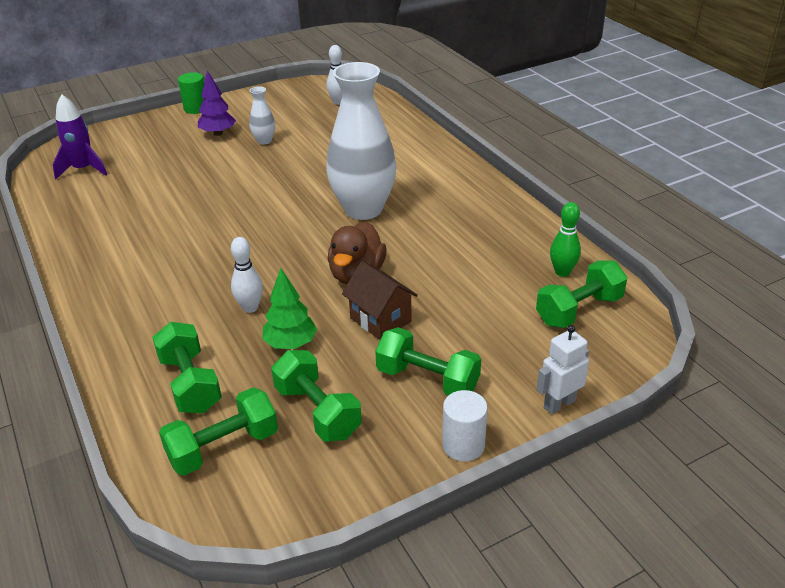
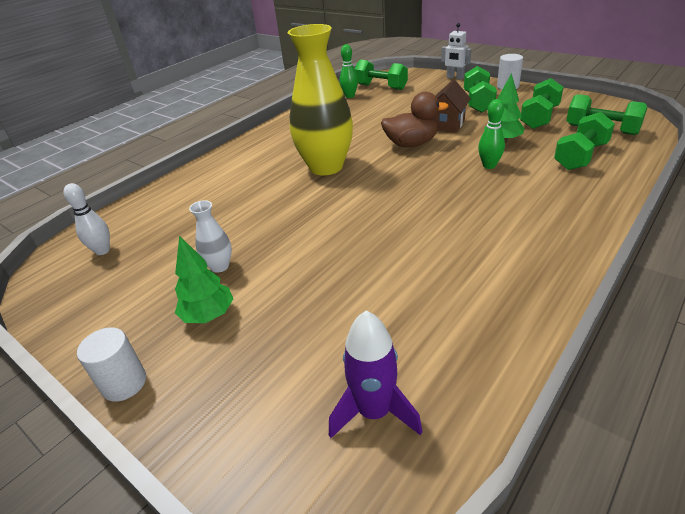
camera: 110 degrees left, 0 degrees up
(196, 108) = (124, 383): green cylinder -> white cylinder
(218, 133) = (209, 315): purple tree -> green tree
(250, 307) = (489, 166): white bowling pin -> green bowling pin
(363, 209) = (326, 167): white vase -> yellow vase

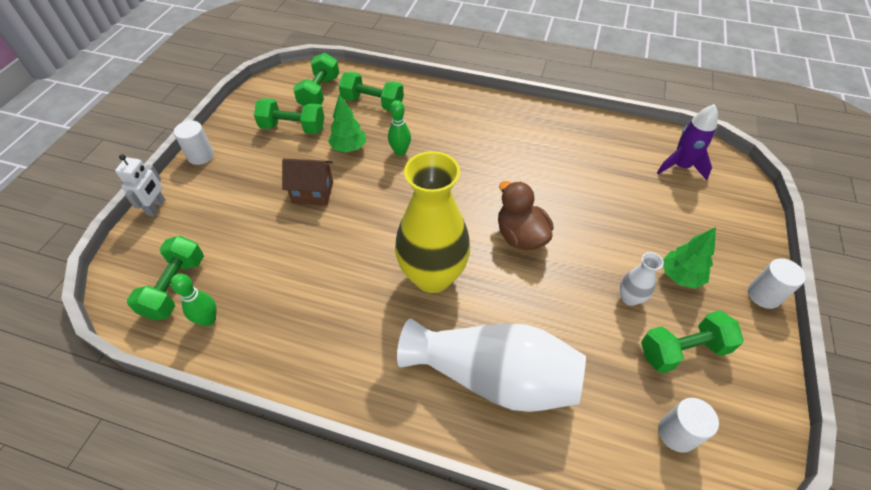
camera: 115 degrees left, 15 degrees up
(102, 251) = (677, 433): white bowling pin -> white cylinder
(225, 180) = (493, 376): none -> white vase
(411, 144) = (364, 213): brown duck -> brown duck (520, 236)
(478, 102) = (248, 175): green dumbbell -> green dumbbell (682, 350)

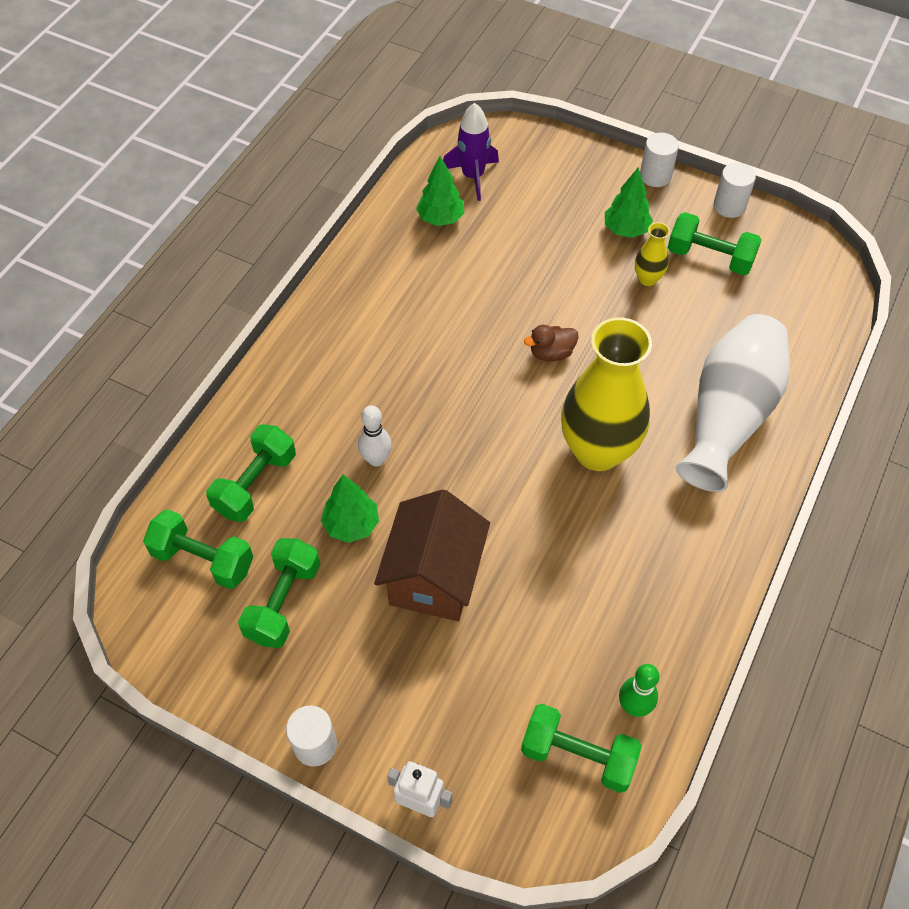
camera: 80 degrees left, 5 degrees up
(313, 192) = (434, 577): brown house -> brown house, size x1.54
(400, 152) = (376, 459): green bowling pin -> white bowling pin
(520, 236) = (551, 353): brown duck -> brown duck, size x0.62
(626, 154) = (441, 218): none -> green tree
(630, 298) = (647, 279): white vase -> yellow vase
(677, 433) = (790, 289): white cylinder -> white cylinder (729, 206)
(682, 350) = (710, 257): green dumbbell -> green dumbbell turned 60 degrees counterclockwise

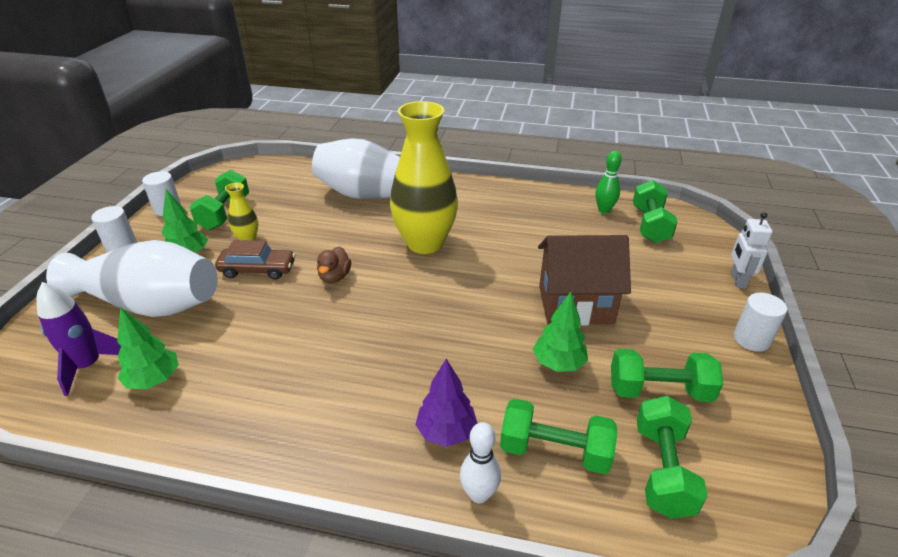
camera: 105 degrees left, 20 degrees down
(307, 410) = (446, 432): none -> purple tree
(376, 459) = (483, 362): white bowling pin -> white bowling pin (479, 494)
(547, 206) = (149, 304): none -> white vase
(551, 353) = (335, 277): brown duck -> brown duck turned 45 degrees clockwise
(583, 287) = (257, 270): none -> brown car

